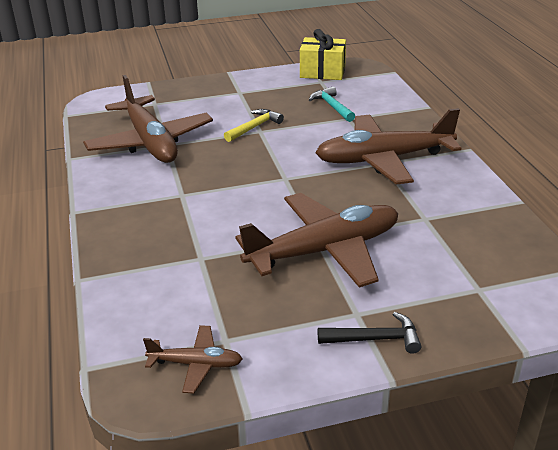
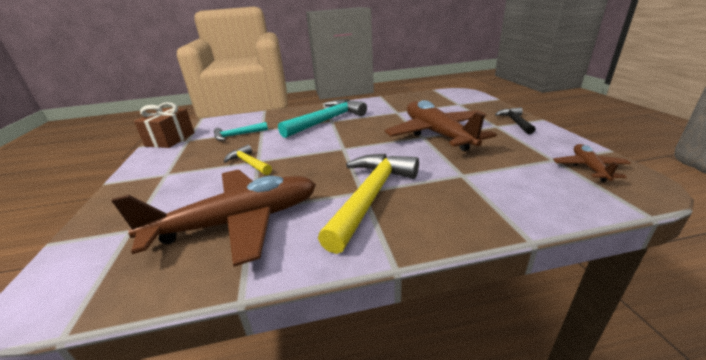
camera: 85 degrees left, 5 degrees down
(171, 200) = (371, 196): none -> yellow hammer
(322, 72) = (170, 139): yellow gift -> brown gift
(383, 159) = (327, 120): brown plane -> turquoise hammer

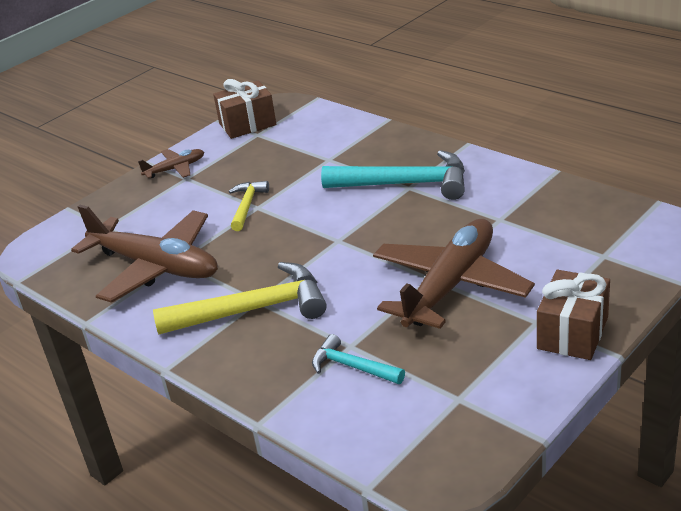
camera: 55 degrees right, 5 degrees up
(237, 135) = (299, 154): turquoise hammer -> turquoise hammer (352, 367)
(515, 122) = (573, 333): black hammer -> brown gift
(589, 168) = (458, 430): brown plane -> brown plane (175, 169)

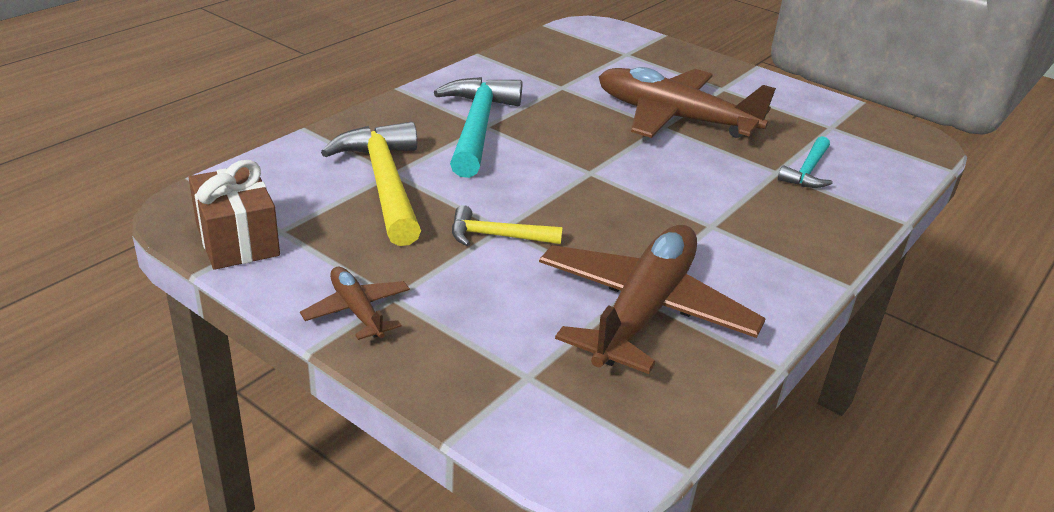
camera: 100 degrees left, 0 degrees up
(253, 309) = (729, 228): yellow hammer -> yellow hammer (384, 183)
(573, 333) = (735, 77): brown gift -> none

